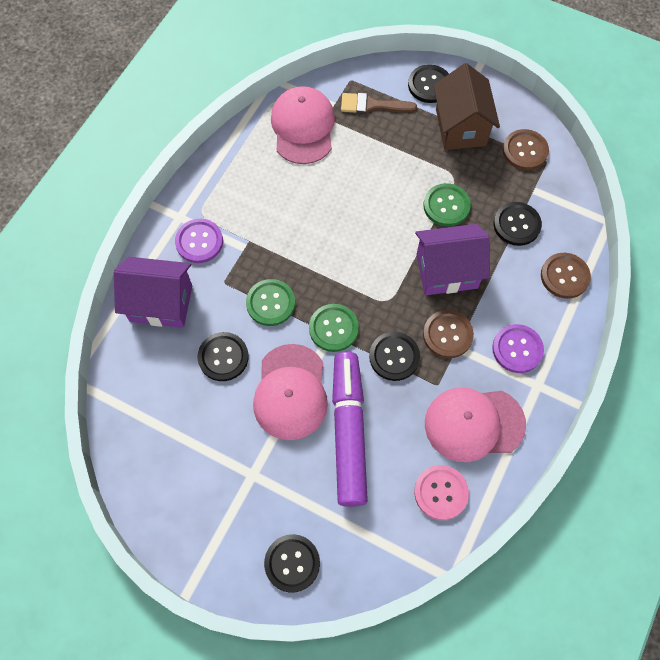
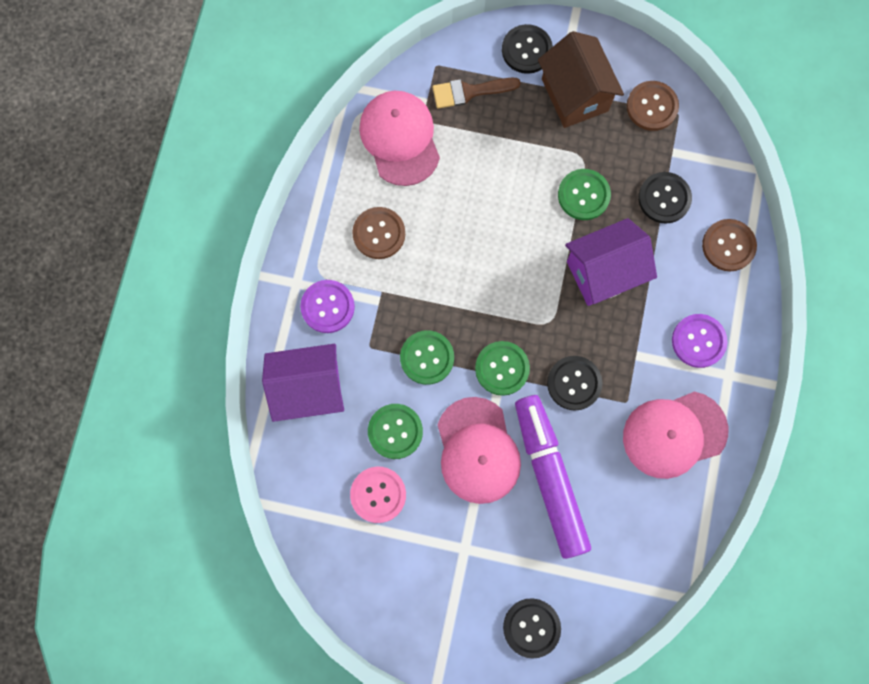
camera: 15 degrees left, 10 degrees up
(223, 357) = (395, 431): black button -> green button
(441, 493) = (659, 515): pink button -> pink button (378, 494)
(447, 334) = (623, 344): brown button -> brown button (379, 233)

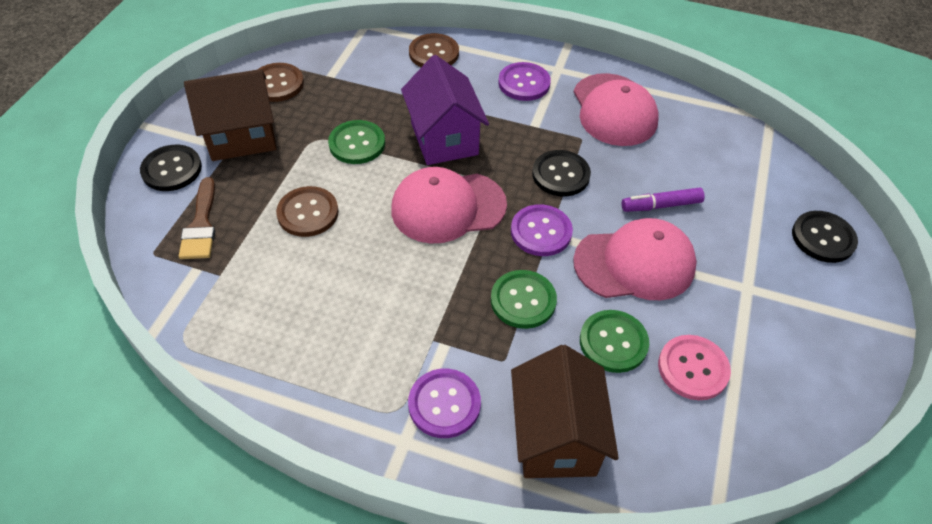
camera: 85 degrees left, 25 degrees down
(309, 389) = (555, 437): purple house -> brown house
(379, 233) = (356, 335): brown button -> brown button (308, 213)
(400, 138) = (235, 300): pink cap -> pink cap (448, 207)
(502, 368) = (541, 232): green button -> purple button
(549, 477) = (661, 205): purple marker -> purple marker, size x0.48
(664, 198) = (376, 87): black button -> none

